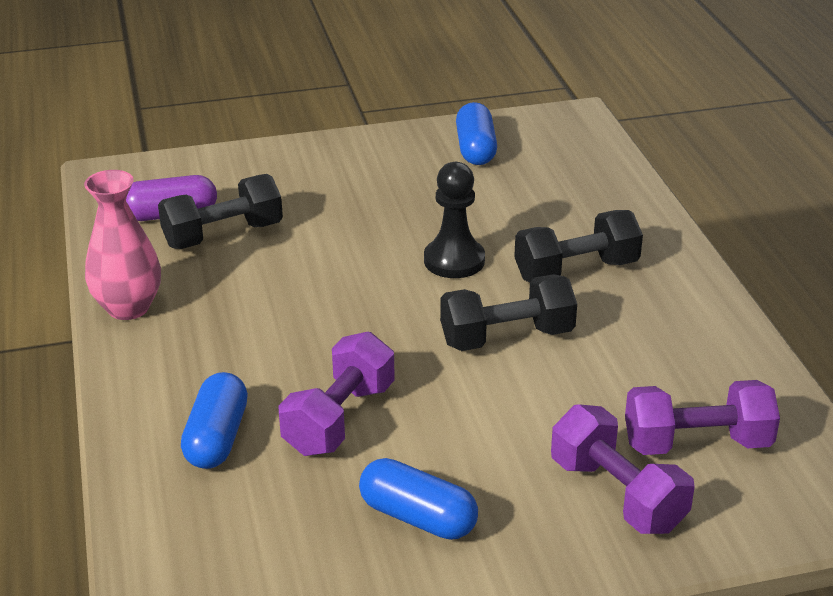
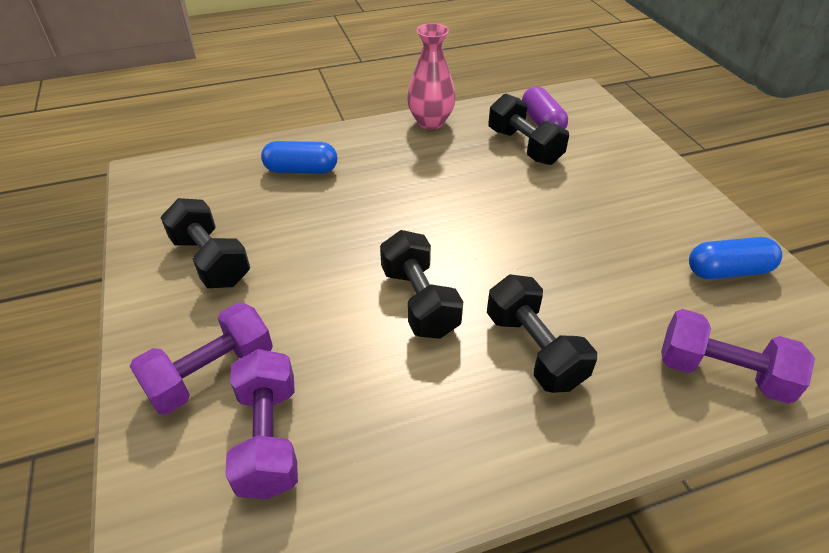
camera: 85 degrees right, 10 degrees up
(339, 419) = (317, 217): purple dumbbell -> purple dumbbell (721, 373)
(418, 517) = (211, 260): blue capsule -> black dumbbell
(454, 260) = (526, 264): black pawn -> none

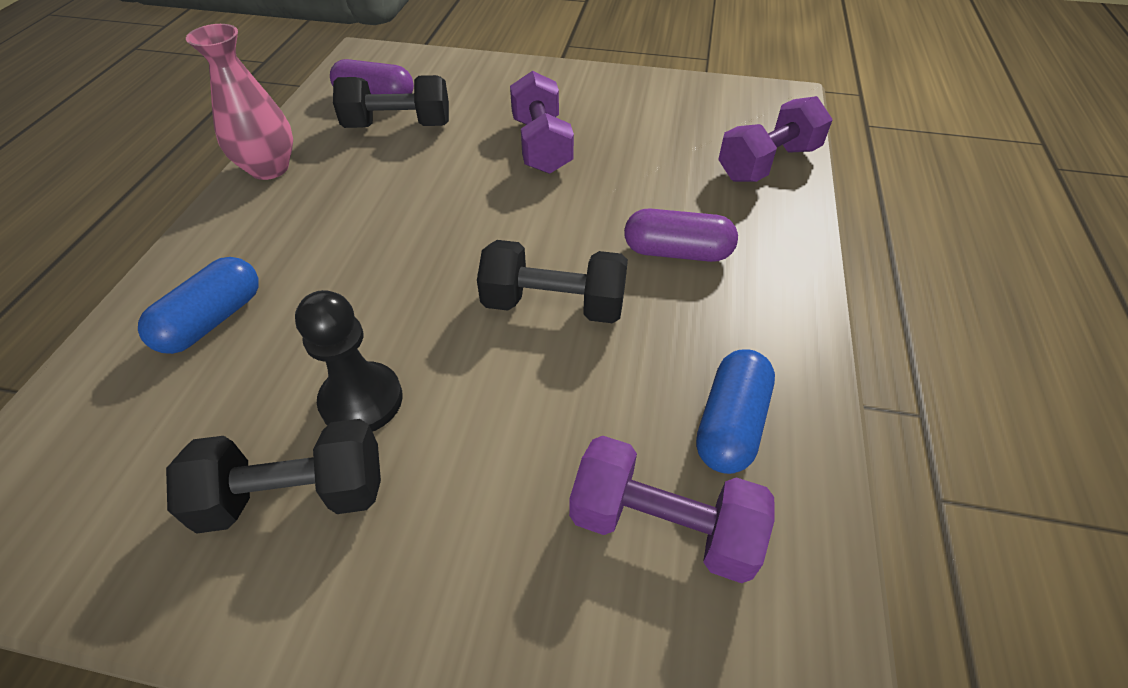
camera: 60 degrees left, 5 degrees up
(211, 374) = (520, 562): purple dumbbell -> purple dumbbell (541, 145)
(283, 253) = (361, 400): none -> black pawn
(534, 349) = (677, 252): black dumbbell -> purple capsule
(727, 271) = (670, 104): blue capsule -> blue capsule (730, 424)

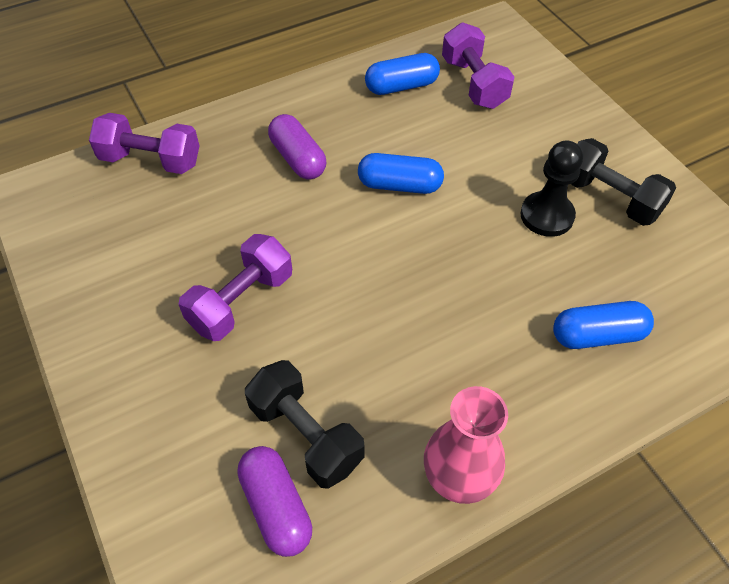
camera: 130 degrees left, 5 degrees up
(554, 305) = (400, 185): black dumbbell -> blue capsule

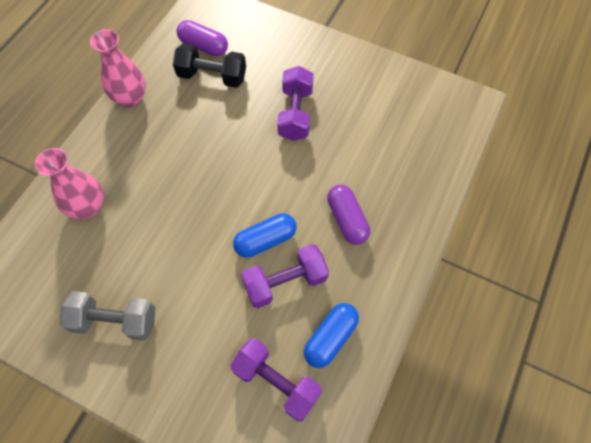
camera: 145 degrees right, 10 degrees up
(151, 160) = (433, 161): purple dumbbell -> purple dumbbell (285, 282)
(298, 158) = (347, 219): purple capsule -> purple capsule turned 45 degrees clockwise
(547, 216) = (154, 276): black pawn -> none
(597, 335) = (88, 207): blue capsule -> pink vase
(609, 198) = (115, 320): black dumbbell -> grey dumbbell

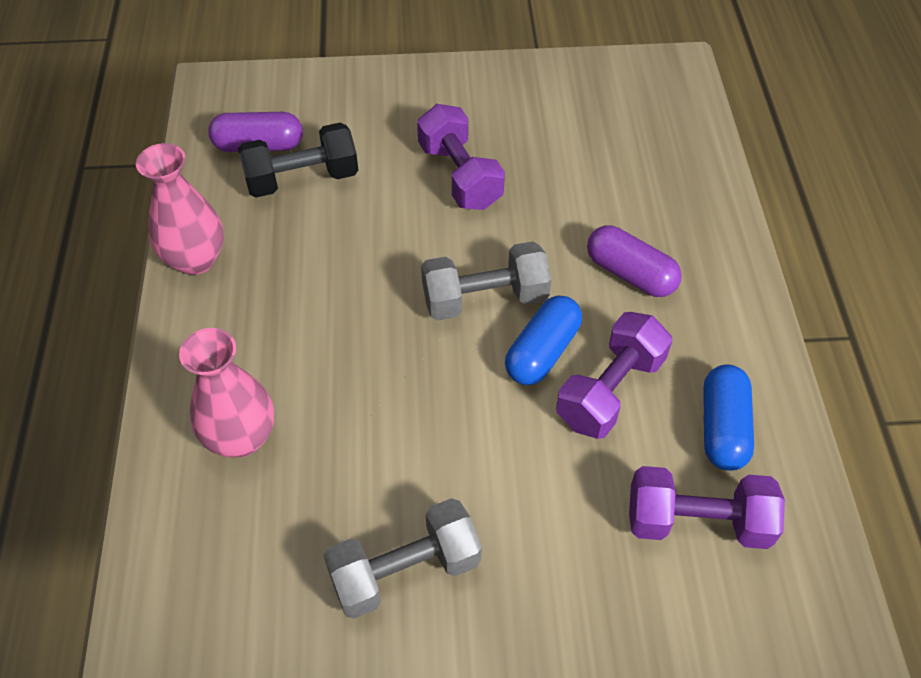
camera: 30 degrees left, 10 degrees down
(257, 193) = (485, 299): none -> grey dumbbell

